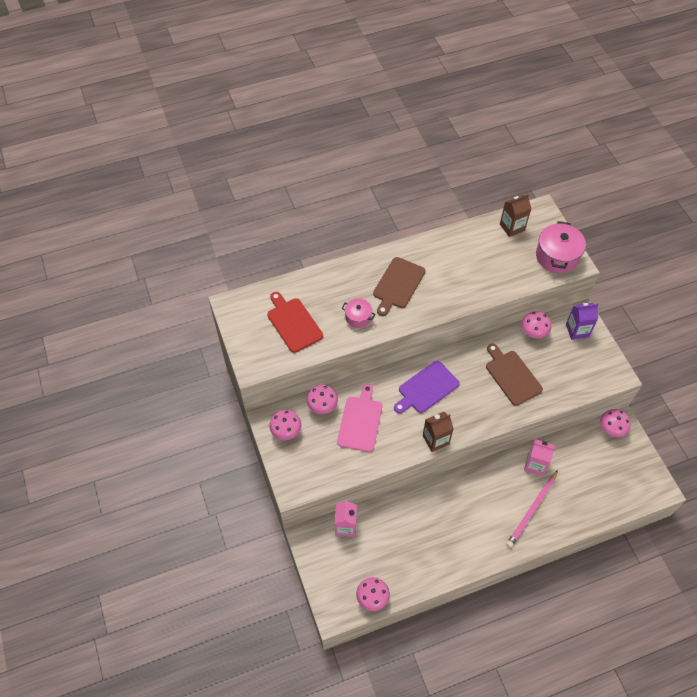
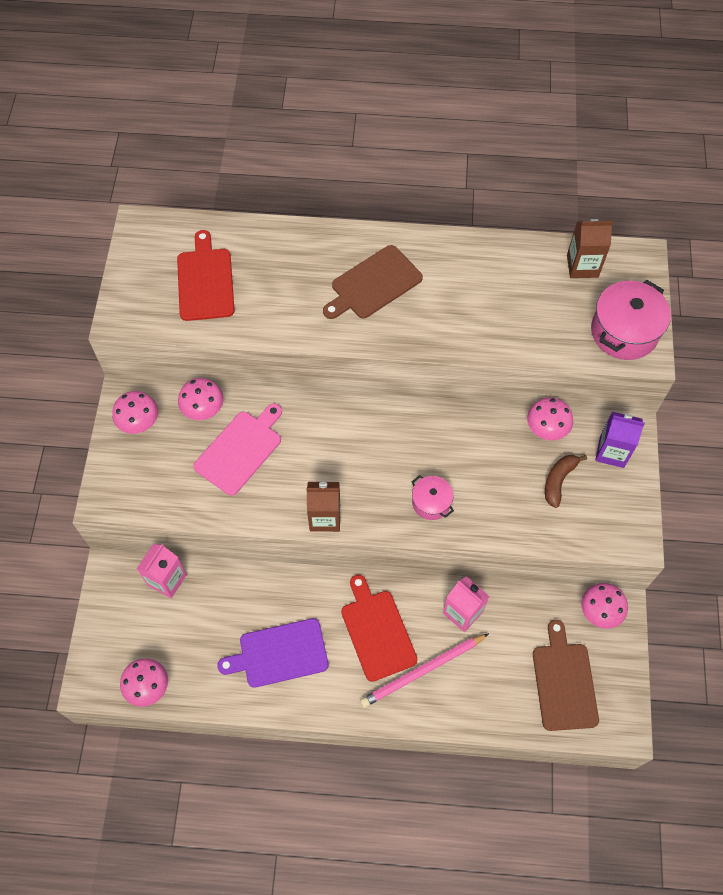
camera: 25 degrees right, 5 degrees up
(358, 317) = (294, 307): pink pot -> pink pot (431, 502)
(426, 388) = (353, 443): purple cutting board -> purple cutting board (279, 653)
(492, 499) = (377, 631): none -> red cutting board
(512, 376) = (480, 476): brown cutting board -> brown cutting board (564, 682)
(557, 360) = (558, 481): none -> brown banana

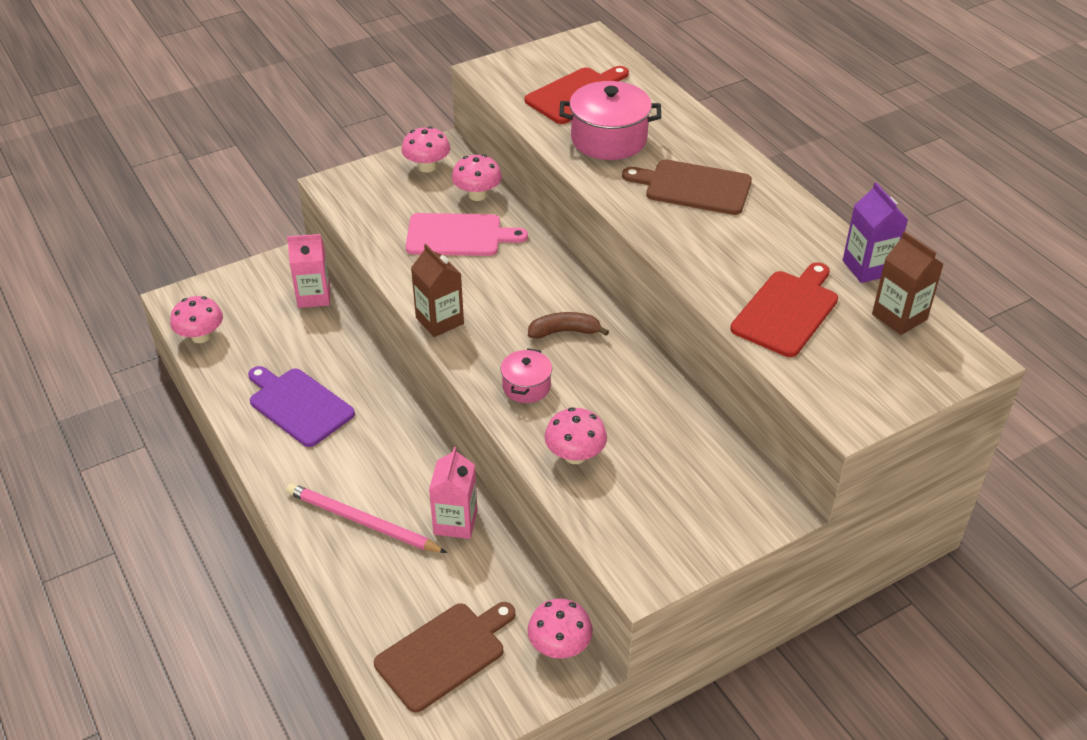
camera: 55 degrees right, 20 degrees down
(377, 631) = (378, 464): red cutting board -> red cutting board (787, 311)
(546, 428) = (705, 435): pink mushroom -> pink mushroom (575, 455)
(558, 481) = (651, 475): brown banana -> brown banana (564, 332)
(611, 452) = (734, 504): purple carton -> purple carton (867, 267)
(624, 332) = (856, 386): pink pot -> pink pot (609, 139)

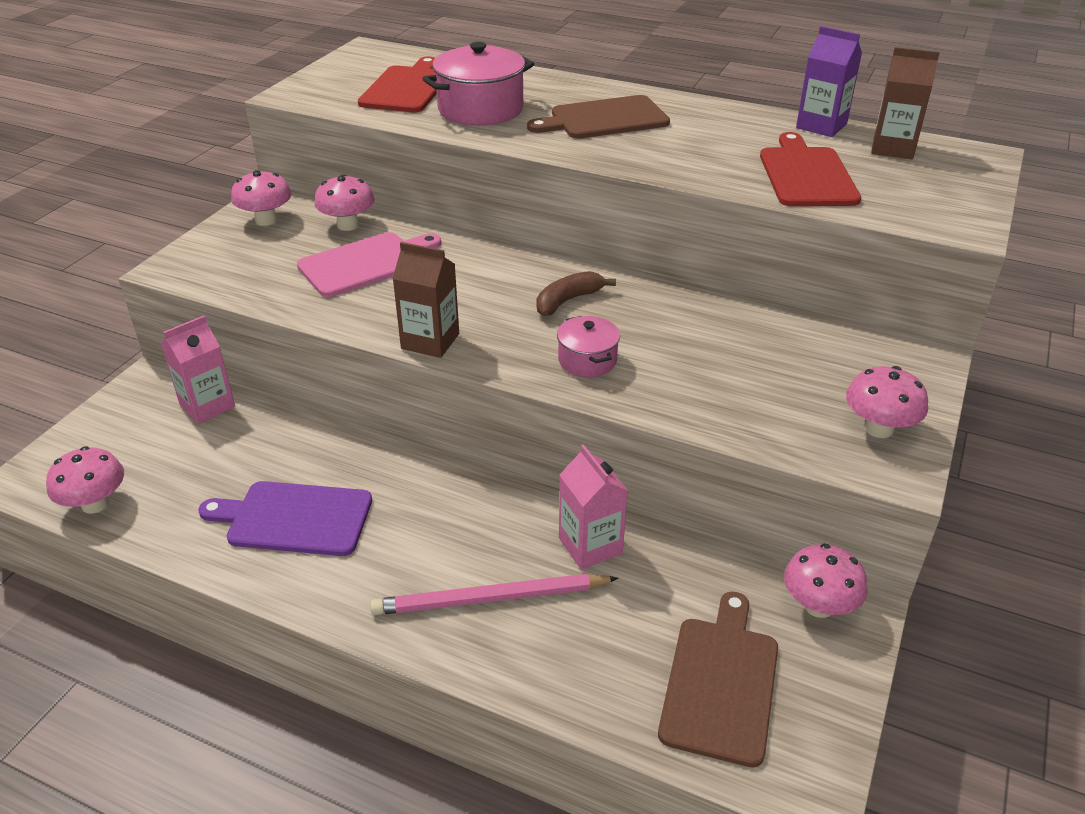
camera: 35 degrees left, 5 degrees down
(575, 455) = (705, 397): pink mushroom -> pink mushroom (878, 428)

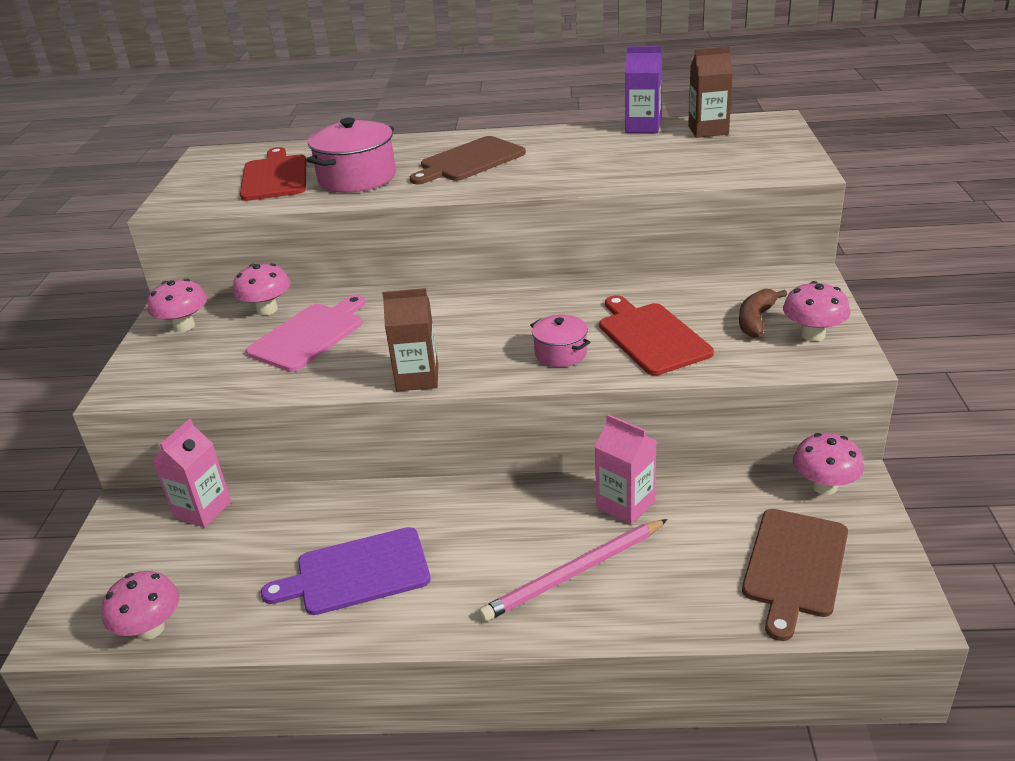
camera: 20 degrees left, 5 degrees down
(568, 301) = (509, 314): brown banana -> brown banana (756, 320)
(721, 683) = (794, 566): brown cutting board -> brown cutting board turned 150 degrees counterclockwise
(806, 175) = (662, 163): red cutting board -> red cutting board (651, 336)

